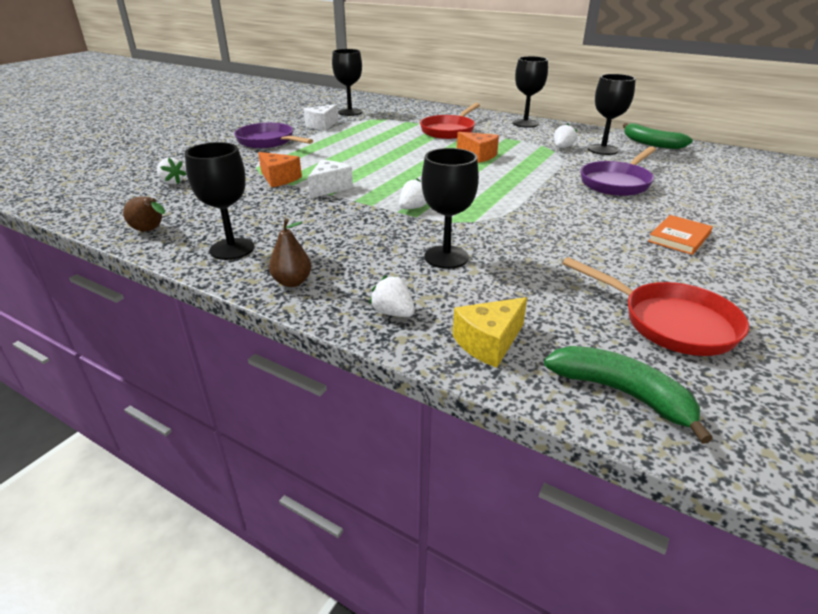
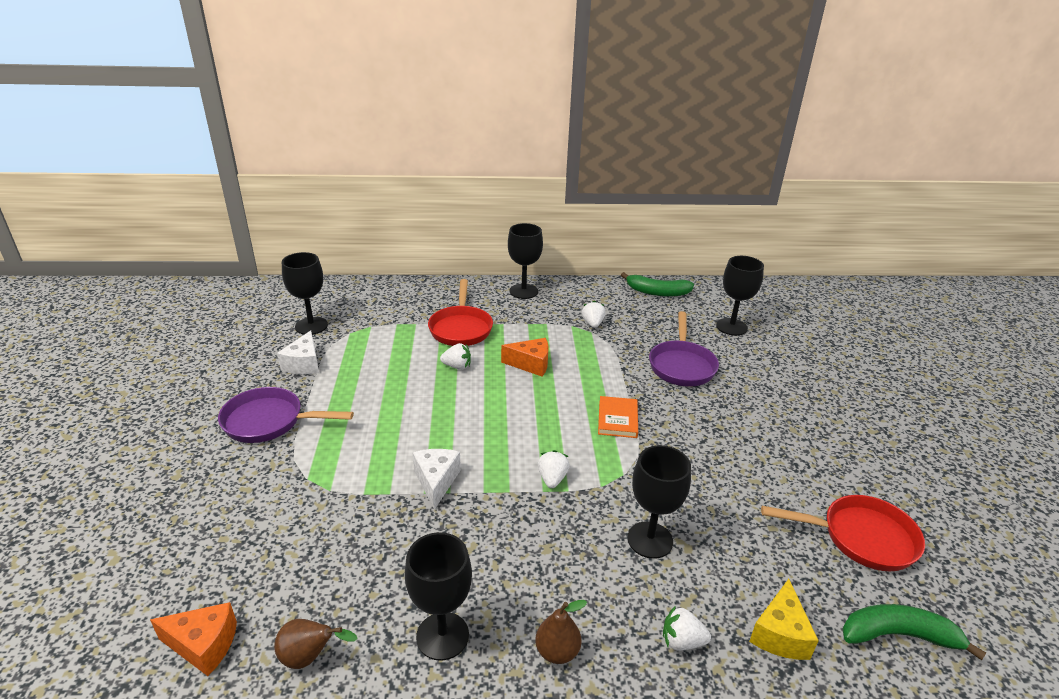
camera: 35 degrees left, 0 degrees up
(172, 182) = (229, 554): white strawberry -> white strawberry (457, 366)
(279, 178) = (361, 489): orange cheese -> orange cheese (204, 645)
(602, 150) = (628, 316): black goblet -> black goblet (731, 327)
(679, 237) = (784, 426): orange book -> orange book (618, 419)

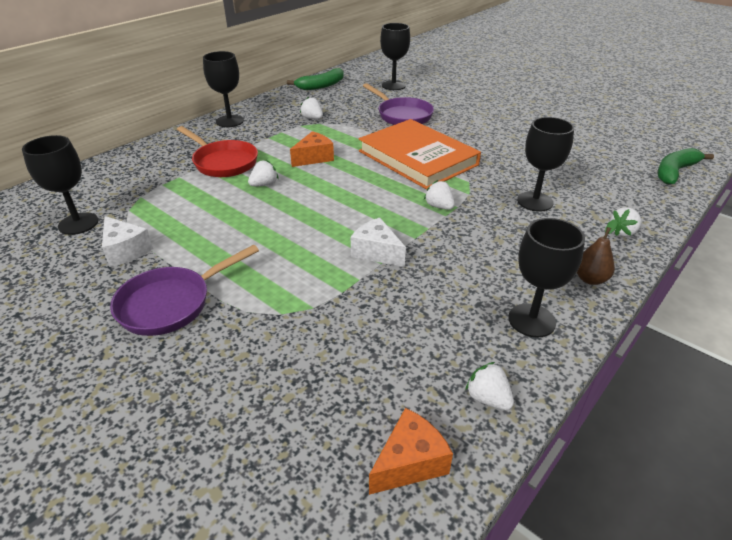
camera: 45 degrees left, 5 degrees up
(310, 657) = (488, 398): brown pear -> white strawberry
(618, 419) = (418, 158): orange book -> orange book, size x2.31
(780, 634) = (645, 201): yellow cheese -> none
(861, 538) = (603, 145): red pan -> none

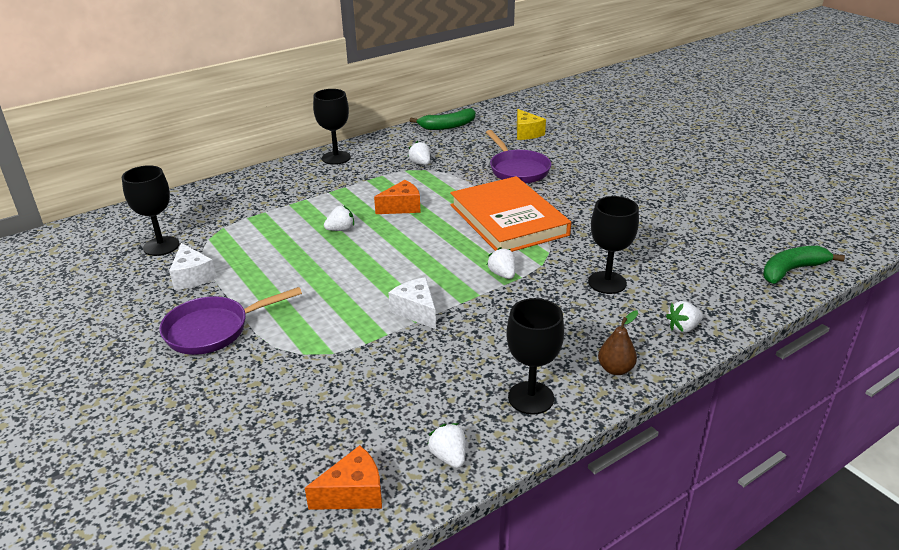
camera: 15 degrees right, 5 degrees down
(223, 162) = (311, 201): red pan -> none
(393, 85) = (526, 133): black goblet -> yellow cheese

